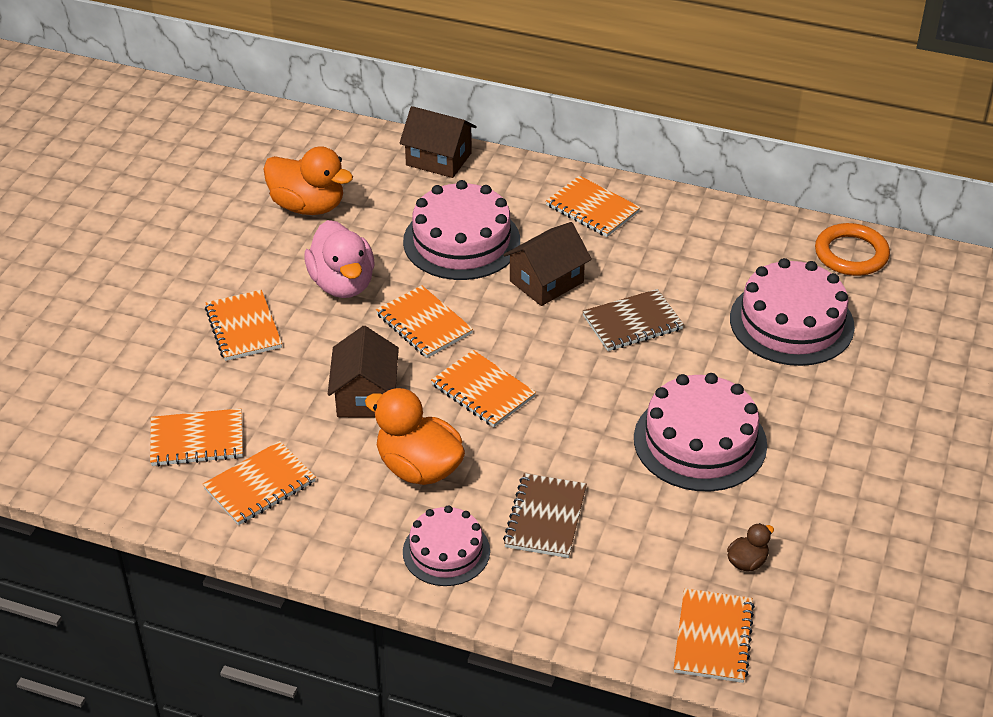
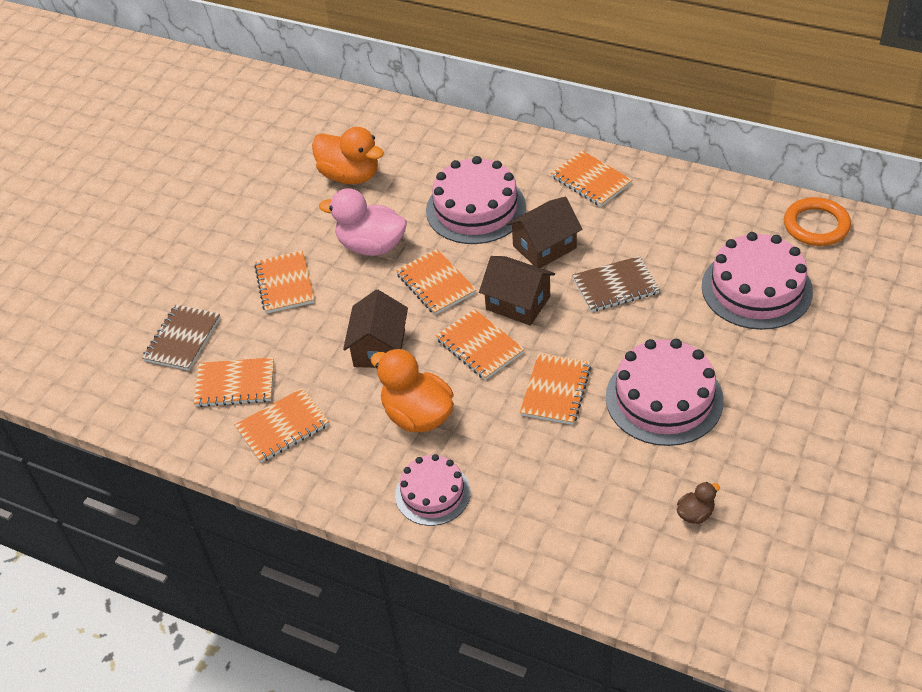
camera: 10 degrees right, 5 degrees up
(342, 284) = (371, 246): pink duck -> pink duck turned 120 degrees clockwise
(438, 159) = (464, 134): brown house -> brown house (518, 303)
(545, 518) = (521, 465): brown notebook -> brown notebook (182, 339)
(713, 638) = (658, 585): orange notebook -> orange notebook (556, 390)

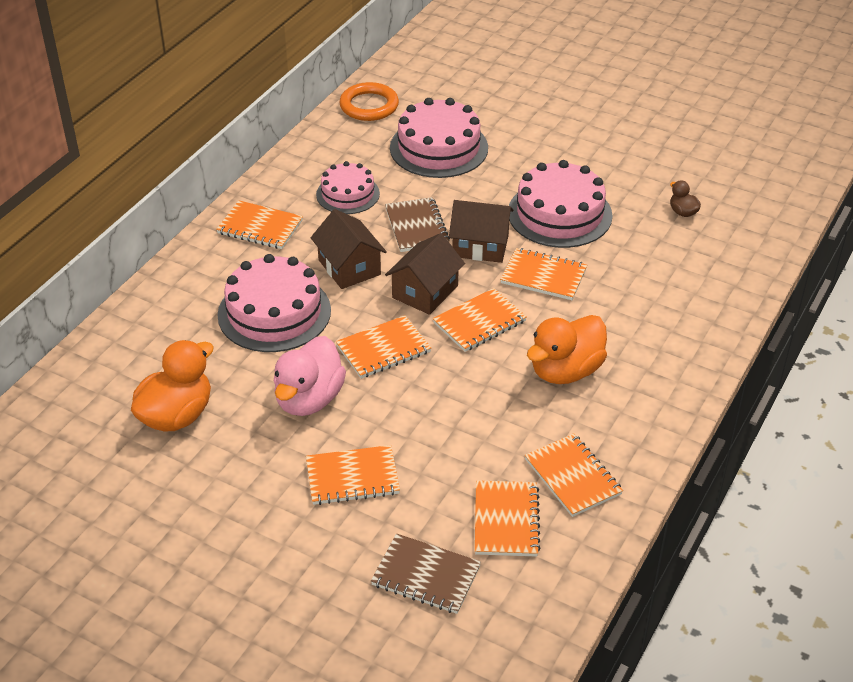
camera: 90 degrees left, 5 degrees down
(379, 348) = (469, 396): brown house -> brown house (480, 246)
(433, 493) = (661, 364): pink cake -> pink cake (348, 194)
(591, 181) = (260, 227): orange notebook -> orange notebook turned 60 degrees clockwise

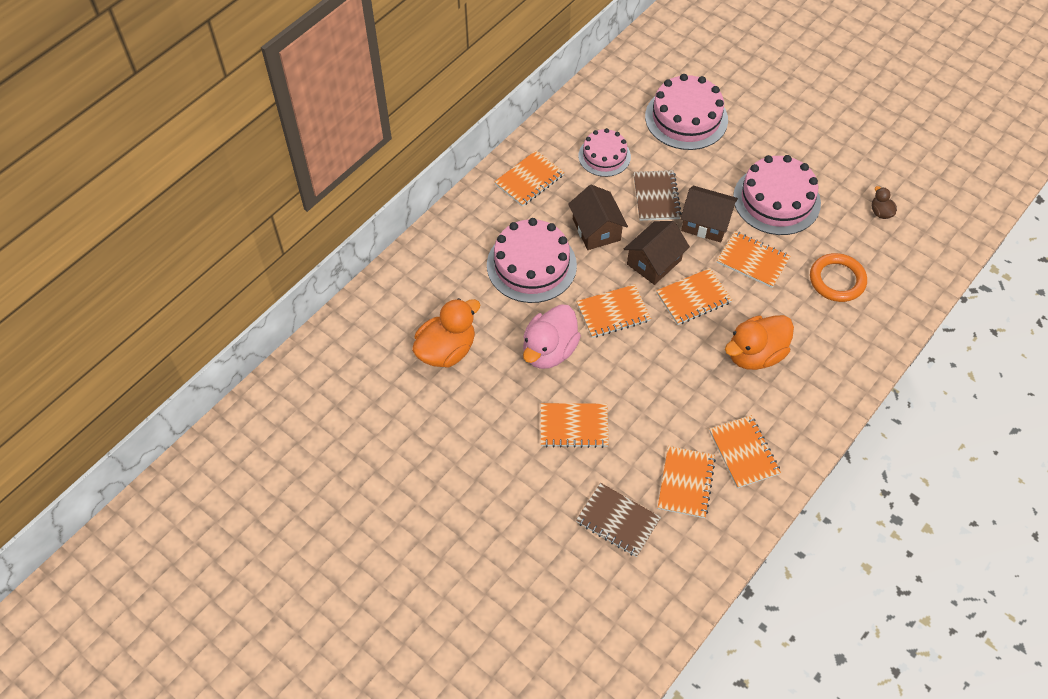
camera: 10 degrees right, 15 degrees up
(260, 227) = (529, 180): orange notebook -> orange notebook turned 75 degrees counterclockwise
(369, 106) = (634, 66): orange ring -> orange ring (837, 280)

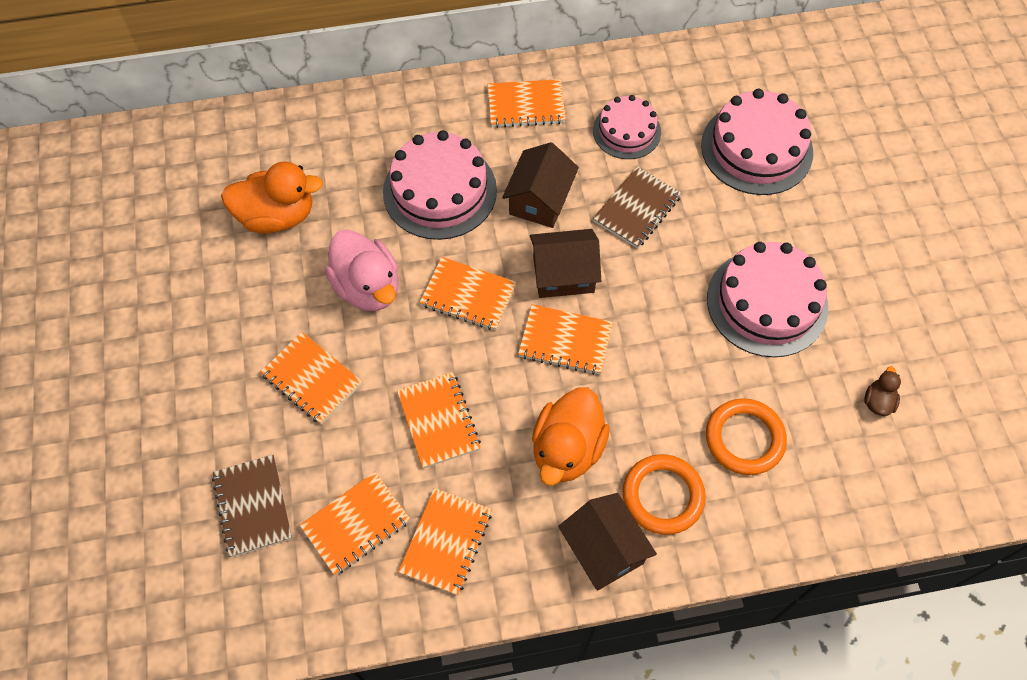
camera: 40 degrees right, 5 degrees up
(549, 351) = (368, 287): pink duck -> pink duck turned 105 degrees counterclockwise
(705, 223) = (661, 273): brown house -> brown house (604, 549)
(752, 260) = (670, 348): orange notebook -> orange notebook (438, 421)
(755, 354) = (567, 449): orange duck -> orange duck turned 75 degrees counterclockwise
(827, 340) = (662, 496): none -> orange ring

